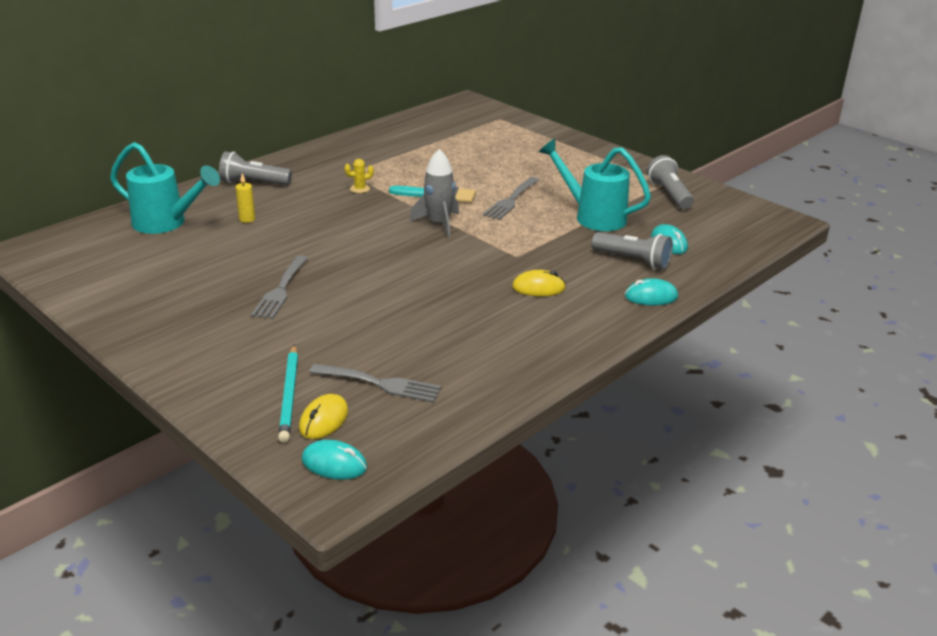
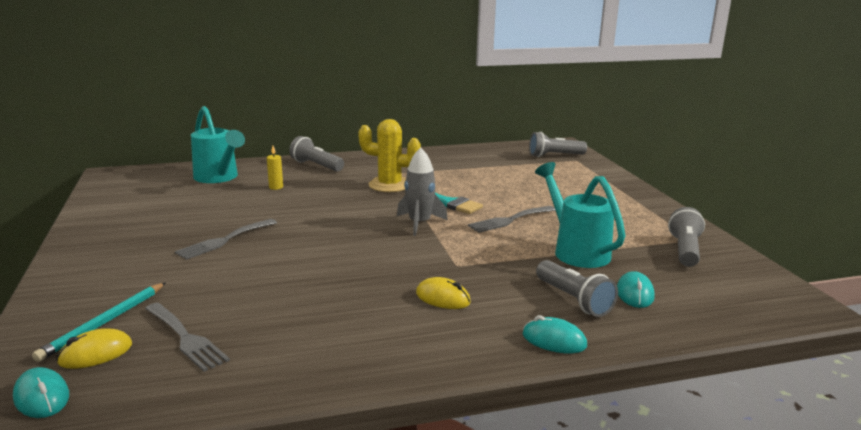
camera: 30 degrees right, 10 degrees down
(360, 189) = (389, 185): yellow cactus -> yellow cactus, size x2.29
(475, 117) = (554, 156): none -> grey flashlight

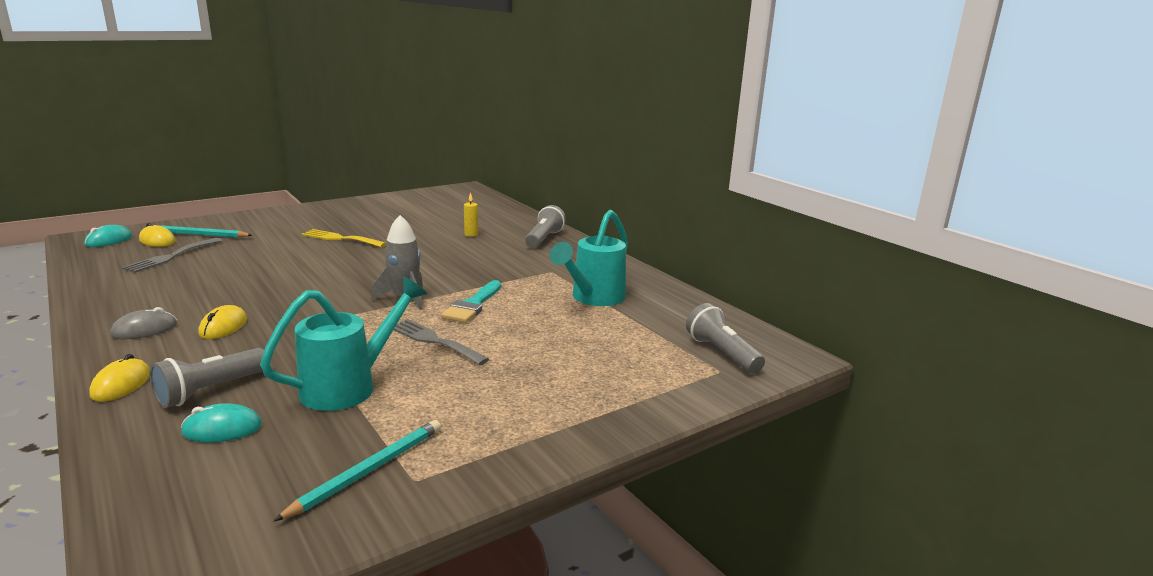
camera: 70 degrees right, 0 degrees up
(219, 178) = (480, 215): turquoise watering can -> turquoise watering can (593, 298)
(224, 240) = (340, 238): grey fork -> yellow fork
(389, 185) = (510, 273): yellow cactus -> none
(430, 338) = (144, 330): none -> grey mouse
(554, 340) = (121, 384): turquoise mouse -> yellow mouse
(685, 250) = (368, 471): grey flashlight -> turquoise pencil

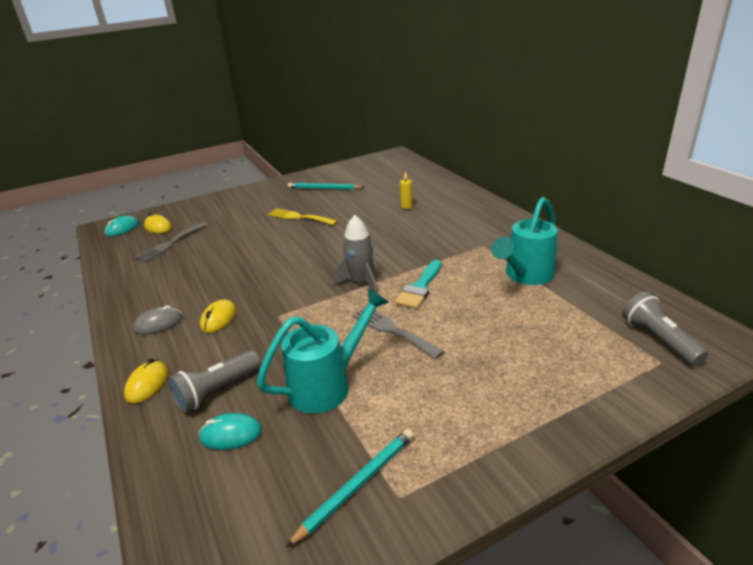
camera: 10 degrees right, 10 degrees up
(199, 235) = (188, 219): turquoise pencil -> turquoise pencil (324, 188)
(544, 239) = (470, 208): grey flashlight -> none

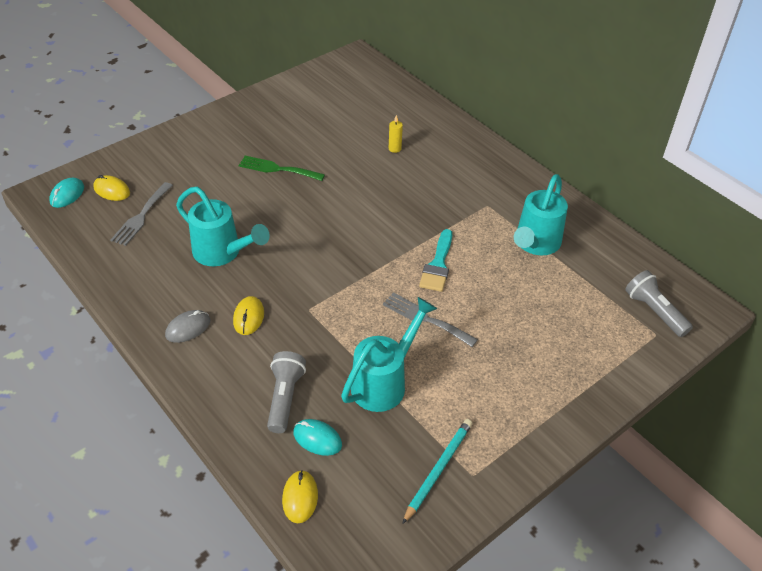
camera: 15 degrees left, 15 degrees up
(147, 384) = (214, 398): yellow mouse -> yellow mouse (300, 498)
(216, 390) = (285, 398): grey flashlight -> grey flashlight turned 150 degrees clockwise
(222, 270) = (223, 253): none -> turquoise watering can
(231, 434) = (317, 439): turquoise mouse -> turquoise mouse turned 45 degrees clockwise
(299, 217) = (277, 169): yellow fork -> green fork
(324, 188) = (290, 120): turquoise pencil -> none
(360, 282) = (377, 261): grey rocket -> none

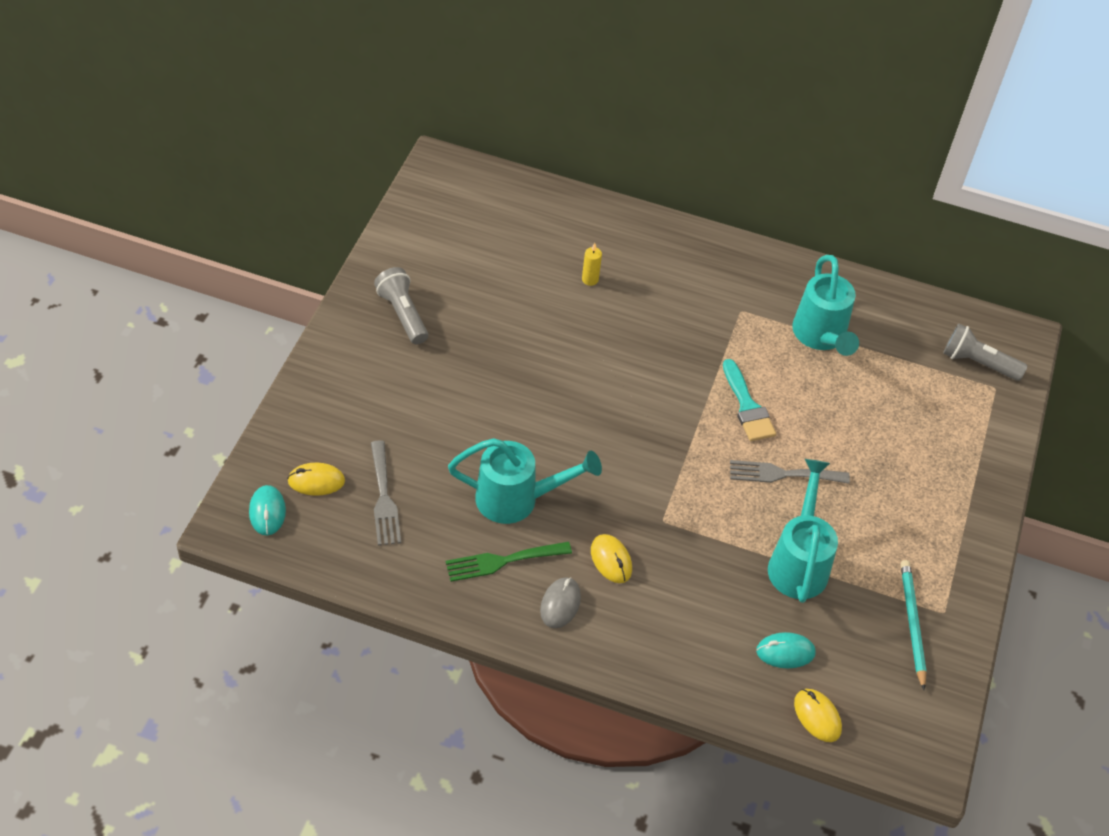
camera: 35 degrees left, 5 degrees up
(277, 169) = (483, 364): green fork -> green fork (502, 561)
(285, 398) = (721, 627): grey flashlight -> grey flashlight (403, 314)

